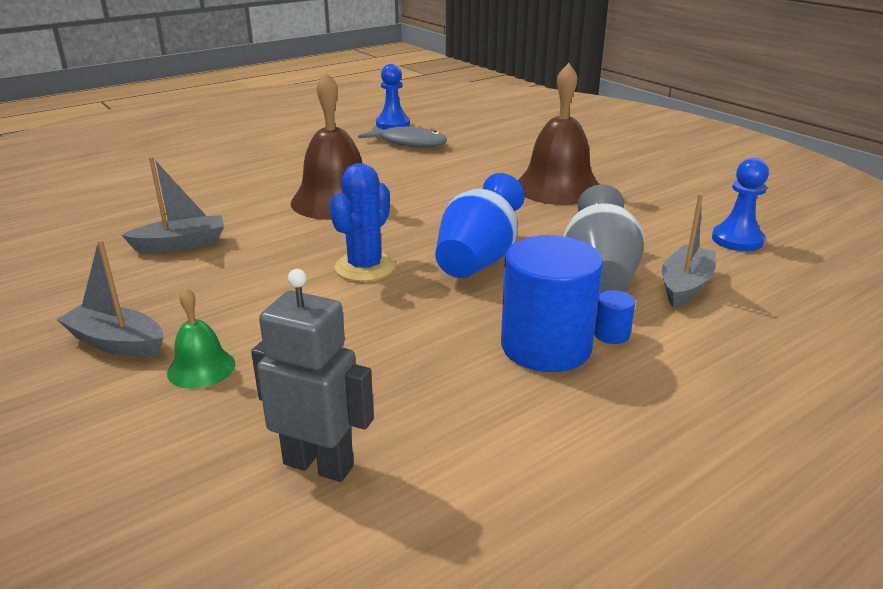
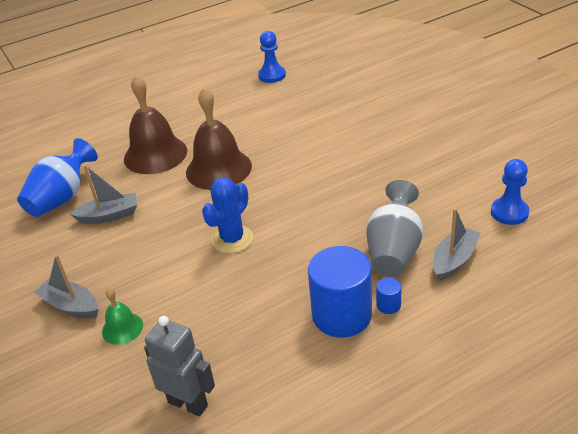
camera: 10 degrees right, 10 degrees up
(409, 143) = (281, 99): grey fish -> none
(478, 260) = (312, 232): blue vase -> blue vase (62, 198)
(558, 187) = (388, 152): brown bell -> brown bell (155, 154)

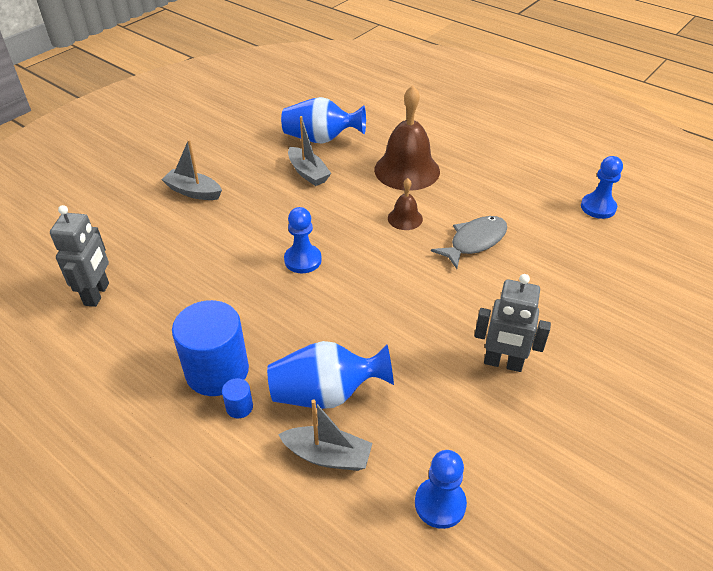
camera: 65 degrees right, 5 degrees up
(71, 306) = (193, 192): grey boat -> grey boat turned 75 degrees counterclockwise
(122, 328) = (174, 228): green bell -> none
(218, 169) = (405, 218): brown bell -> brown bell, size x0.49
(232, 239) = (303, 260): blue cactus -> blue pawn
(271, 139) = (474, 241): none -> grey fish
(394, 250) = (326, 393): grey vase -> blue vase
(401, 156) = (503, 363): none -> grey robot

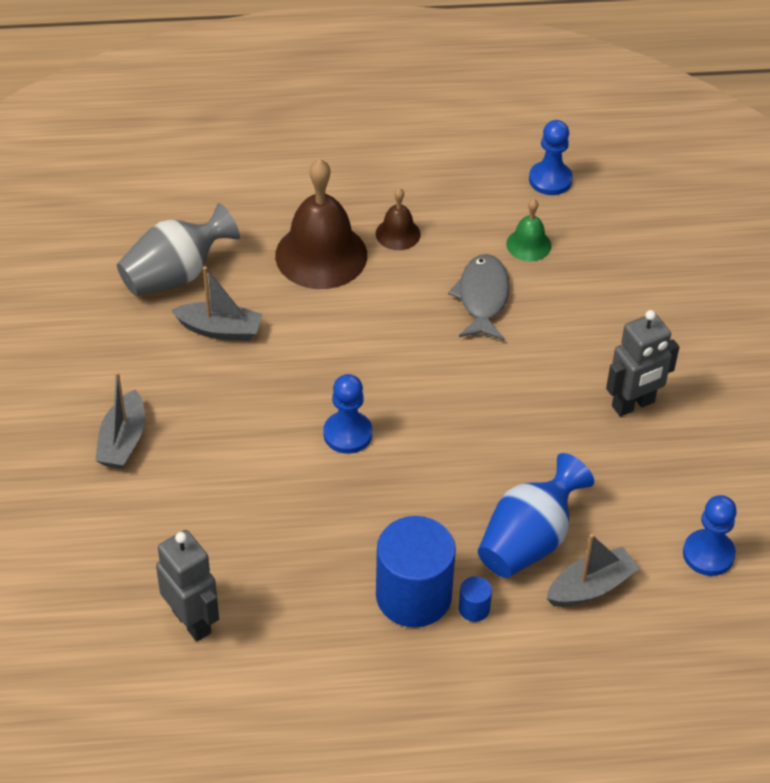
camera: 45 degrees left, 5 degrees up
(193, 192) = (123, 441): grey boat -> grey boat turned 60 degrees counterclockwise
(321, 139) = (176, 275): blue vase -> grey vase
(405, 218) = (388, 316): brown bell -> brown bell (398, 234)
(540, 232) = (528, 244): none -> green bell

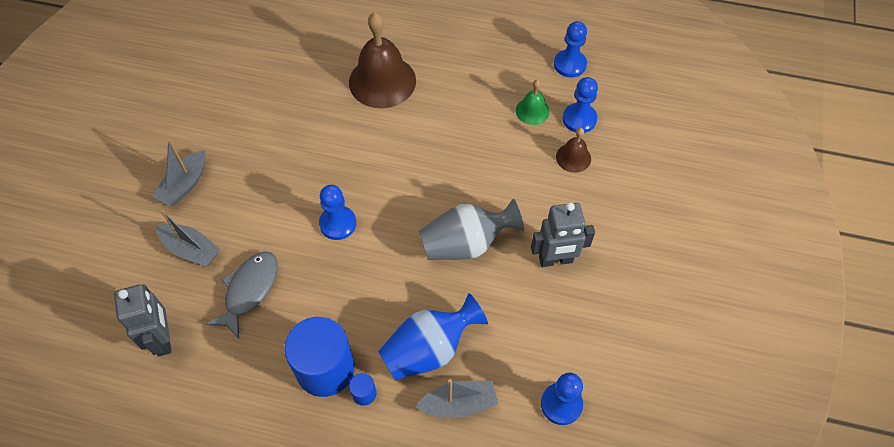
camera: 20 degrees right, 10 degrees up
(176, 275) = (278, 71): grey vase -> grey vase (466, 244)
(220, 330) = (288, 119): grey boat -> grey boat (191, 250)
(398, 234) = (442, 79): brown bell -> brown bell (573, 157)
(482, 297) = (481, 143): grey fish -> grey fish (249, 290)
(590, 240) = (579, 119): none -> blue pawn

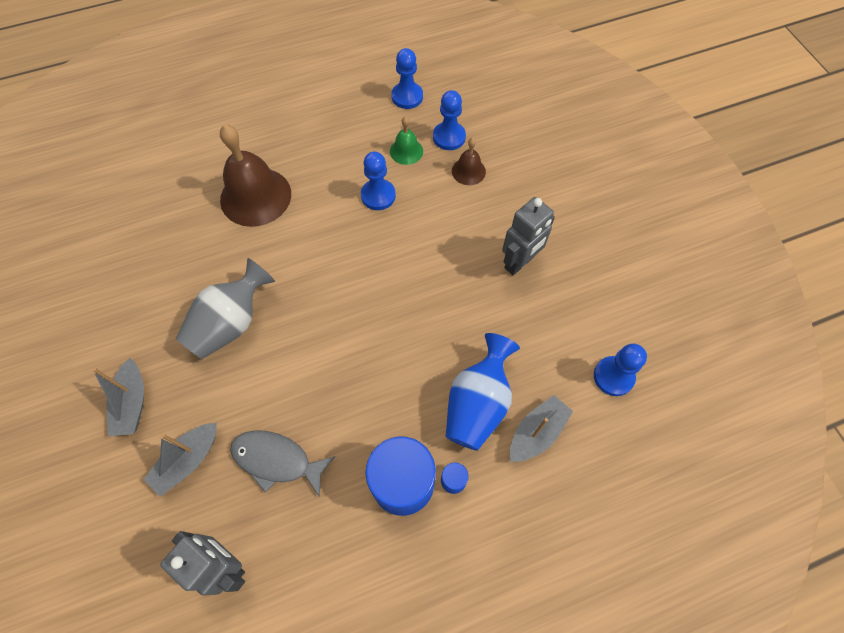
camera: 35 degrees left, 5 degrees up
(191, 250) = (188, 460): grey boat -> grey boat turned 135 degrees clockwise
(249, 290) = (276, 460): grey fish -> grey fish turned 60 degrees counterclockwise
(338, 223) = (313, 346): blue pawn -> blue pawn (378, 196)
(466, 244) = (438, 294): grey vase -> grey vase (231, 323)

